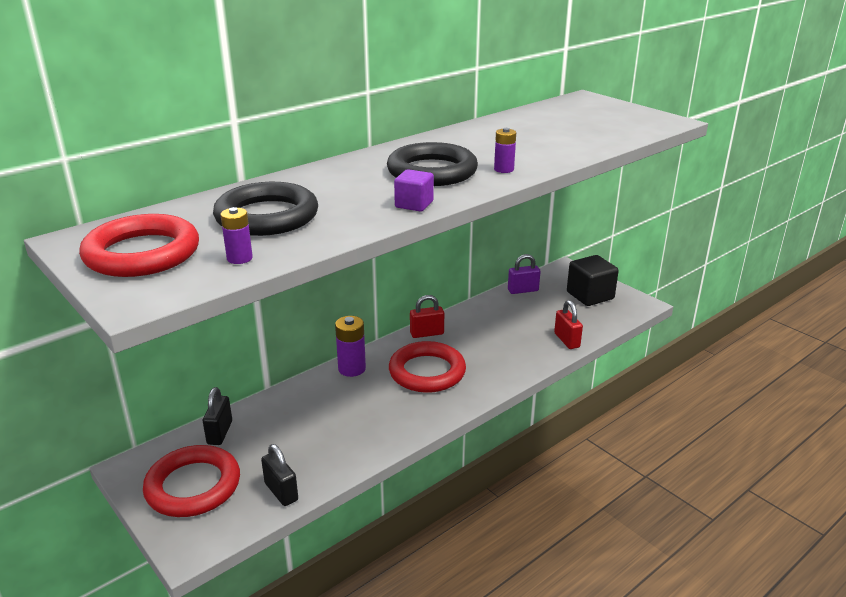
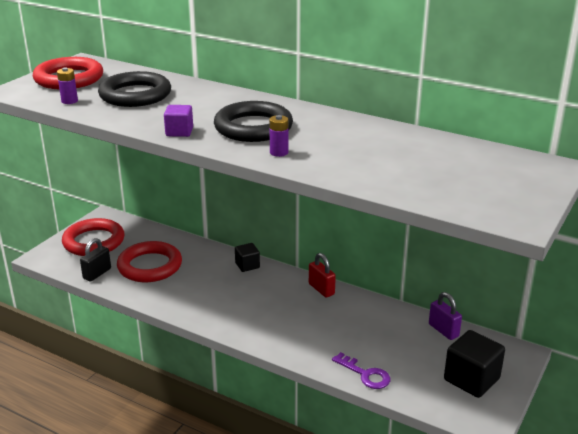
camera: 70 degrees right, 0 degrees up
(220, 433) = (147, 235): black padlock -> none
(352, 369) = (247, 265): purple battery -> black cube
(427, 372) = (263, 302): red ring -> red ring (150, 266)
(566, 340) = (365, 374): red padlock -> purple key

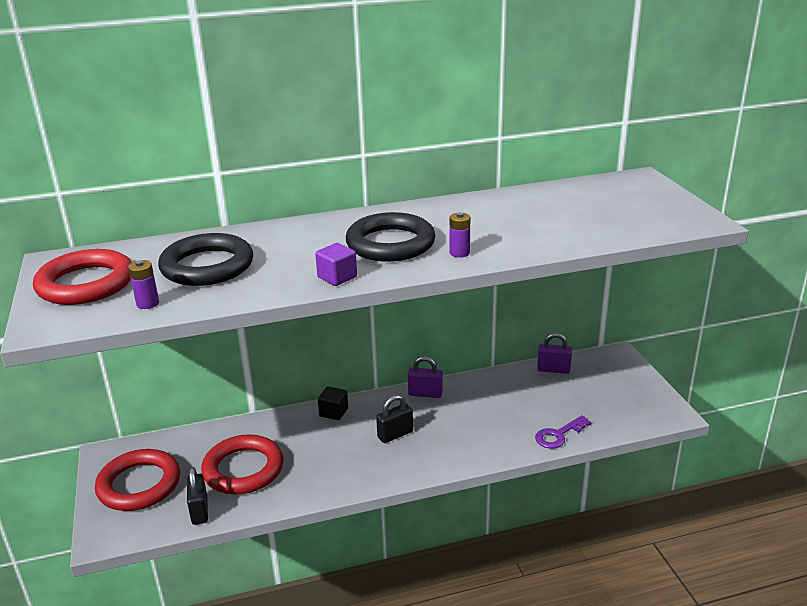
camera: 45 degrees left, 0 degrees up
(259, 301) = (395, 434): none -> black padlock
(321, 289) = (425, 394): red padlock -> purple padlock
(365, 374) = (558, 435): purple key -> purple key turned 150 degrees clockwise
(471, 379) = (621, 391): black cube -> none

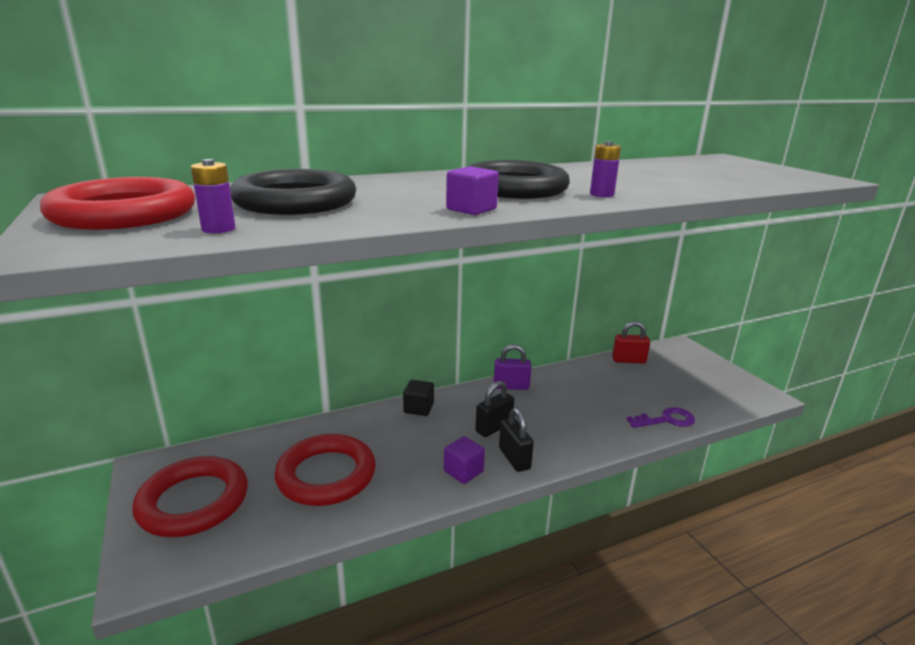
camera: 10 degrees left, 5 degrees down
(200, 511) = (277, 530): black padlock -> black padlock (514, 458)
(356, 473) = (463, 471): none -> purple cube
(553, 370) = (628, 360): purple padlock -> red padlock
(558, 435) = (666, 420): purple key -> purple key turned 150 degrees counterclockwise

